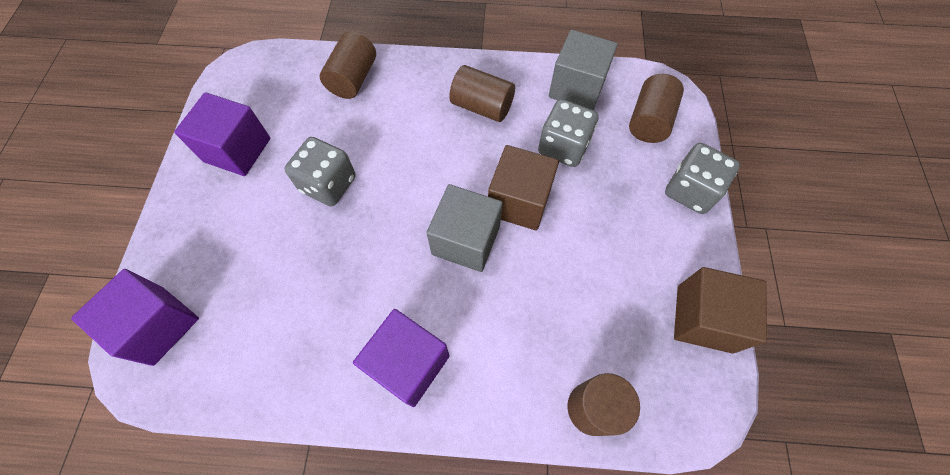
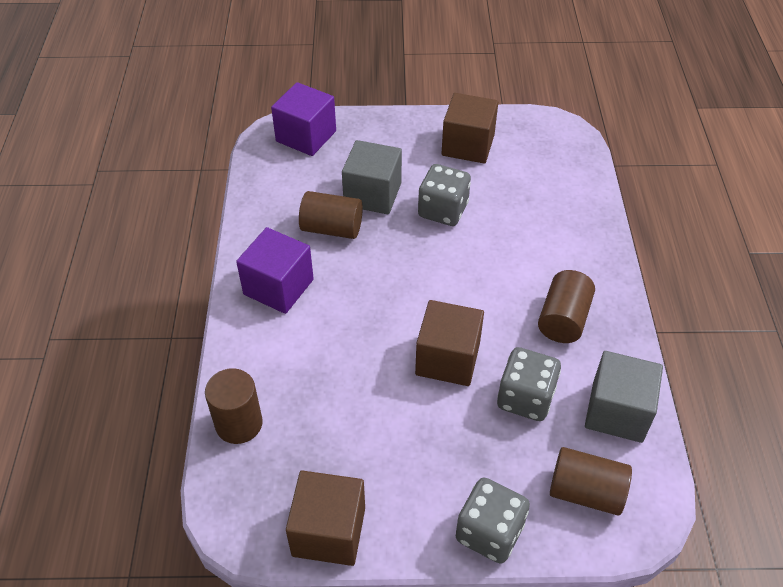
camera: 85 degrees right, 15 degrees down
(237, 150) = (468, 145): purple cube -> brown cube
(353, 79) = (570, 209): brown cylinder -> brown cylinder (332, 228)
(466, 240) = (398, 317): grey cube -> grey cube (372, 194)

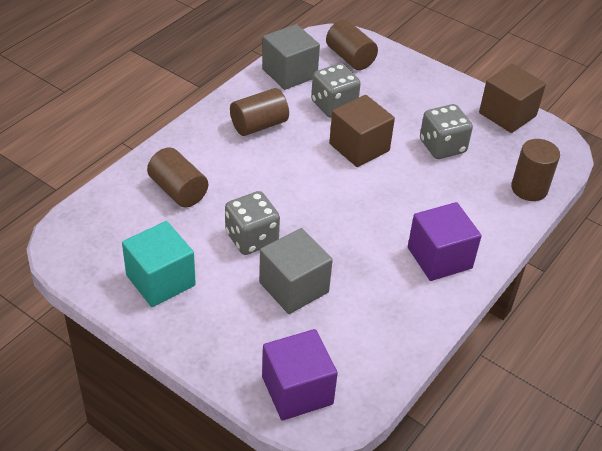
camera: 145 degrees left, 5 degrees down
(332, 228) = (357, 278): brown cylinder -> brown cylinder (178, 191)
(468, 145) = (160, 280): brown cube -> turquoise cube
(489, 532) = (418, 71): grey dice -> grey dice (442, 146)

